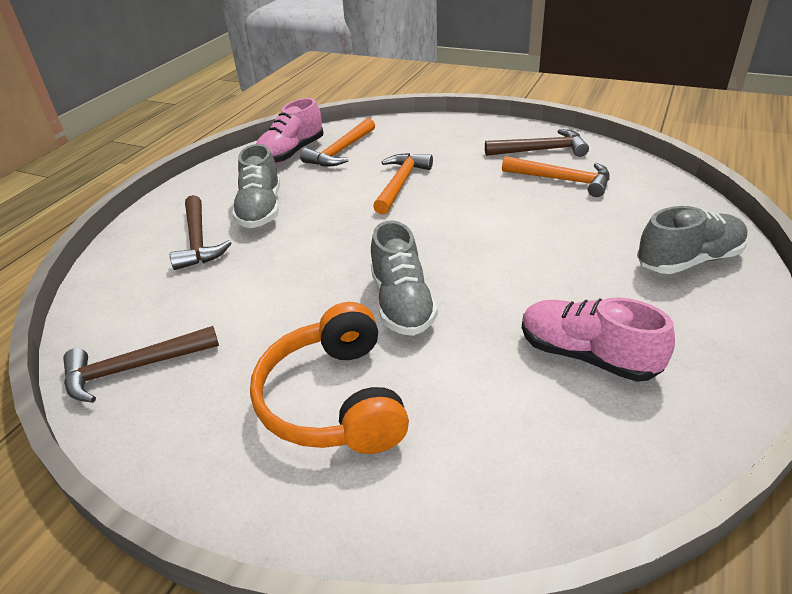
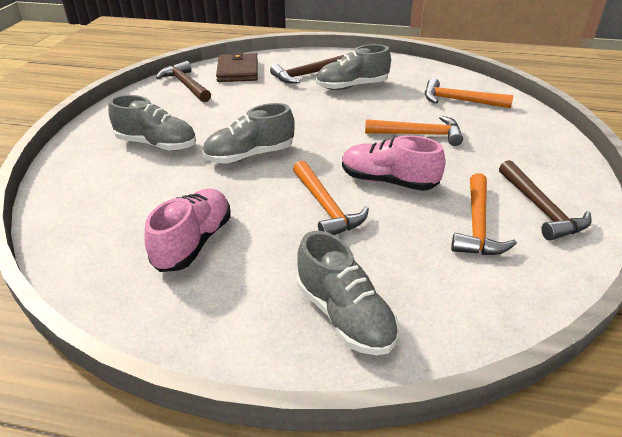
camera: 75 degrees right, 0 degrees up
(128, 305) = (238, 71): none -> brown wallet
(291, 153) = (442, 82): pink shoe -> pink shoe (388, 181)
(334, 400) = (157, 144): orange headphones -> grey shoe
(525, 255) = (326, 207): none -> orange hammer

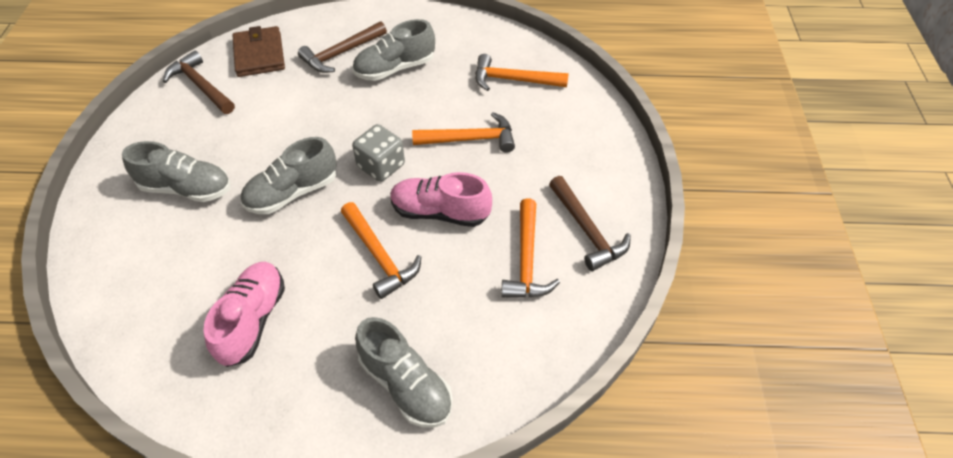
camera: 10 degrees left, 15 degrees up
(334, 145) = (381, 166): none -> grey dice

